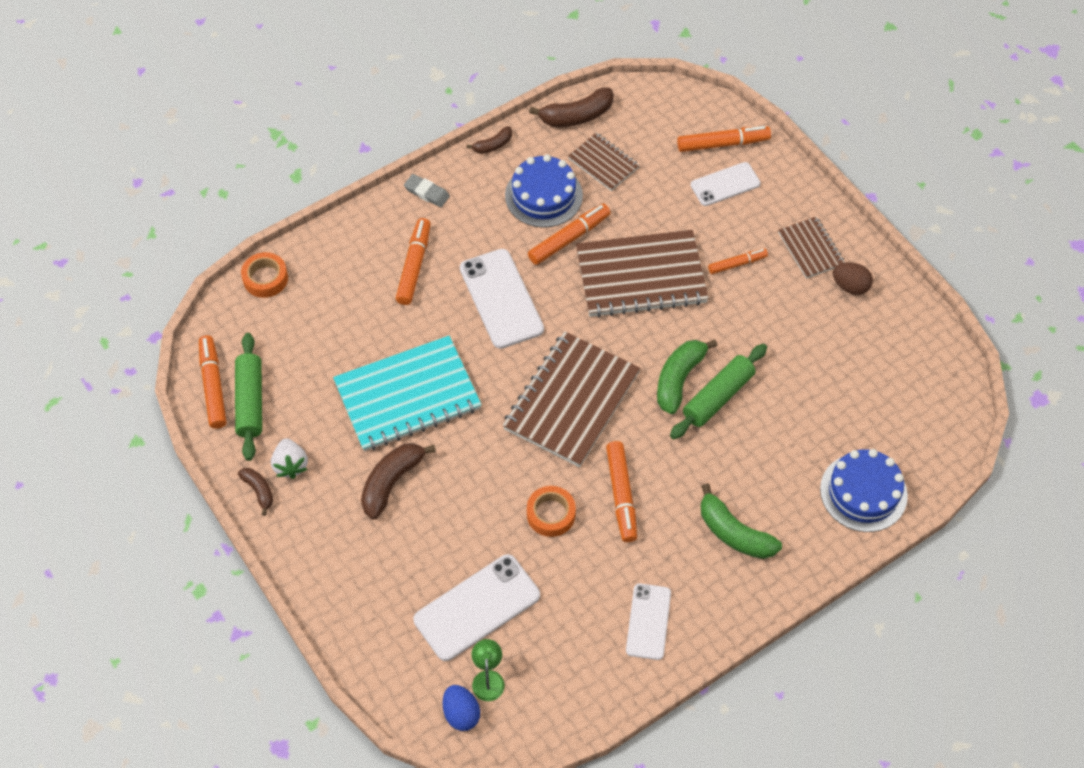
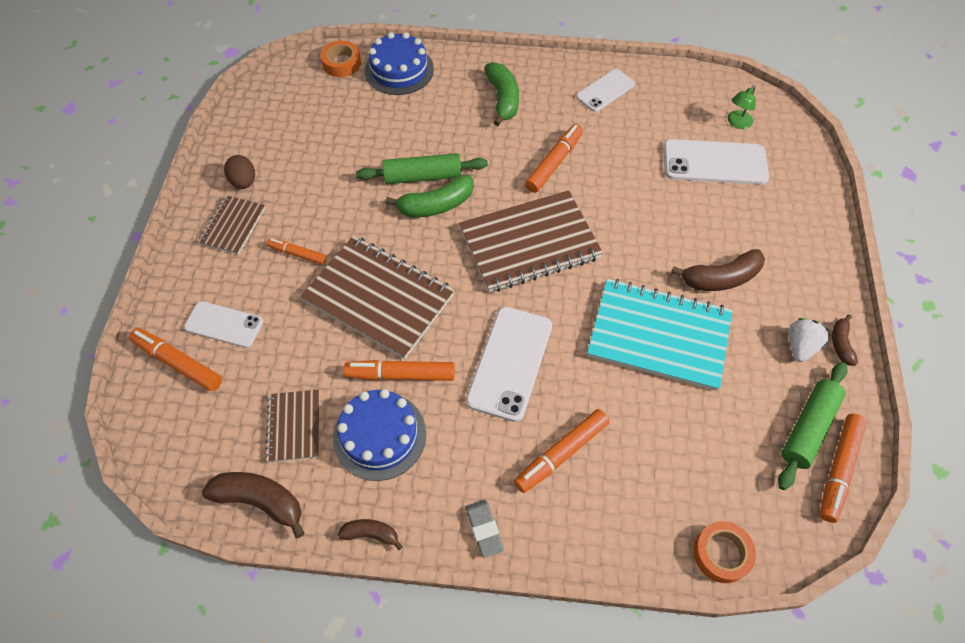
camera: 140 degrees left, 0 degrees up
(461, 713) = (769, 117): blue egg -> none
(551, 514) = (615, 182): orange tape -> orange tape (341, 63)

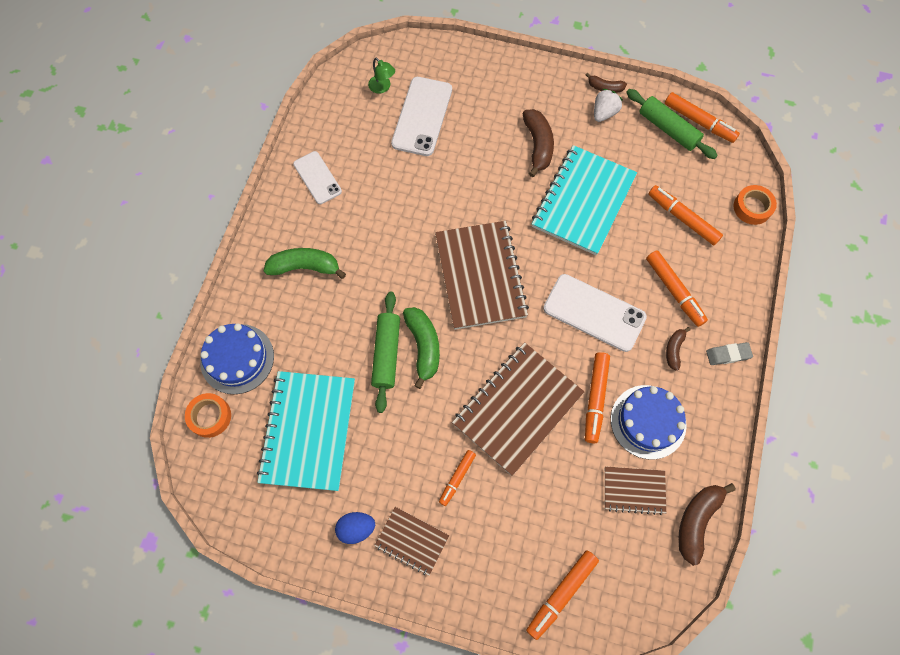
camera: 80 degrees left, 10 degrees up
(224, 324) = (526, 550): white phone -> none
(244, 182) = (356, 528): brown egg -> blue egg
(335, 131) = (308, 431): none -> turquoise notebook
(371, 534) = (727, 436): brown banana -> brown banana (674, 350)
(554, 163) = (395, 239): orange marker -> orange marker (682, 218)
(800, 346) = (604, 113): white strawberry -> white strawberry turned 90 degrees clockwise

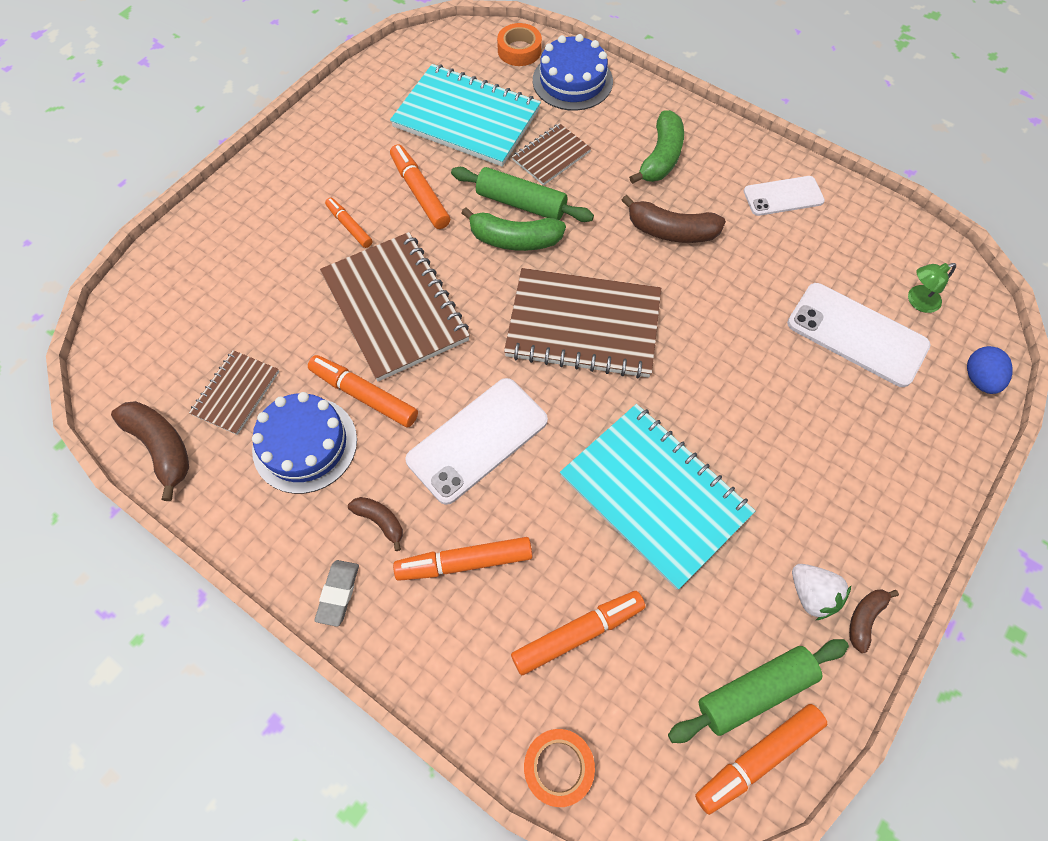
camera: 110 degrees right, 5 degrees down
(356, 528) = (348, 132): blue egg -> blue egg (978, 379)
(412, 541) = (310, 171): brown notebook -> brown notebook (551, 156)
(538, 145) = (770, 469): brown banana -> brown banana (671, 231)
(561, 594) = (179, 279): orange marker -> orange marker (420, 192)

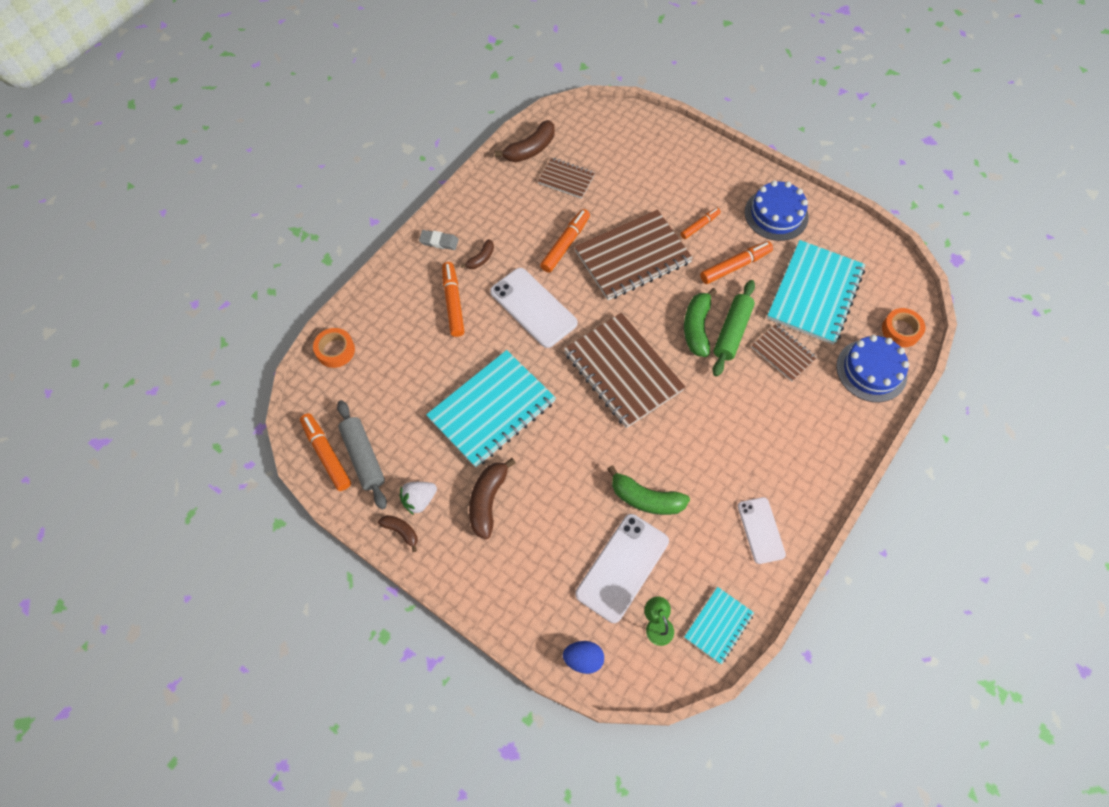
camera: 90 degrees right, 0 degrees up
(305, 444) = (531, 217): blue cake -> blue cake (776, 214)
(578, 633) = (406, 362): orange marker -> none
(583, 325) = (623, 371): brown notebook -> brown notebook turned 45 degrees counterclockwise
(661, 157) = (792, 435): green banana -> green banana (646, 499)
(671, 231) = (714, 437): brown banana -> brown banana (488, 501)
(754, 691) = (364, 457): green rolling pin -> grey rolling pin
(903, 243) = (718, 625): none -> turquoise notebook

